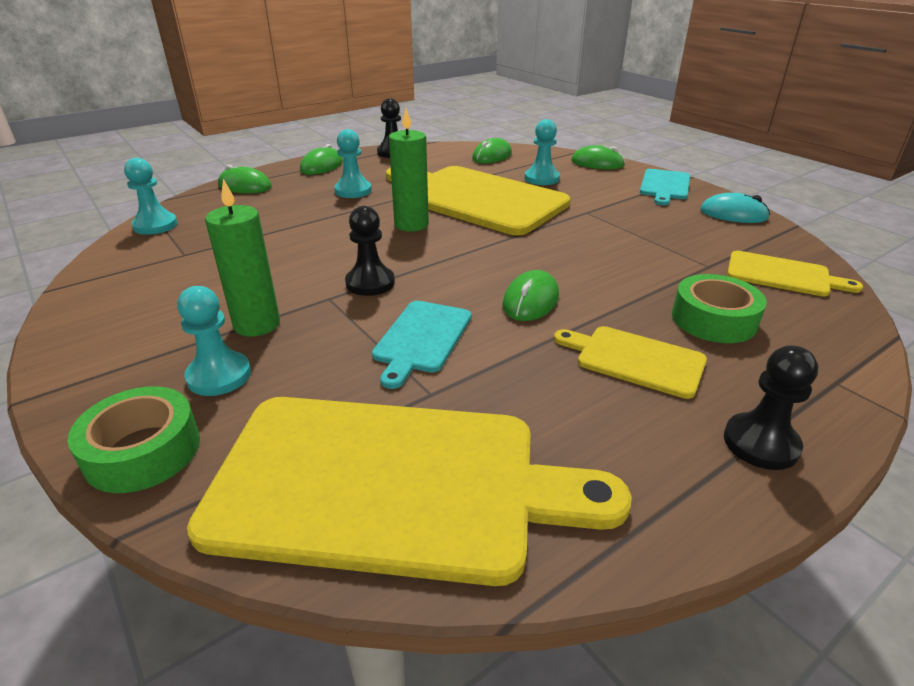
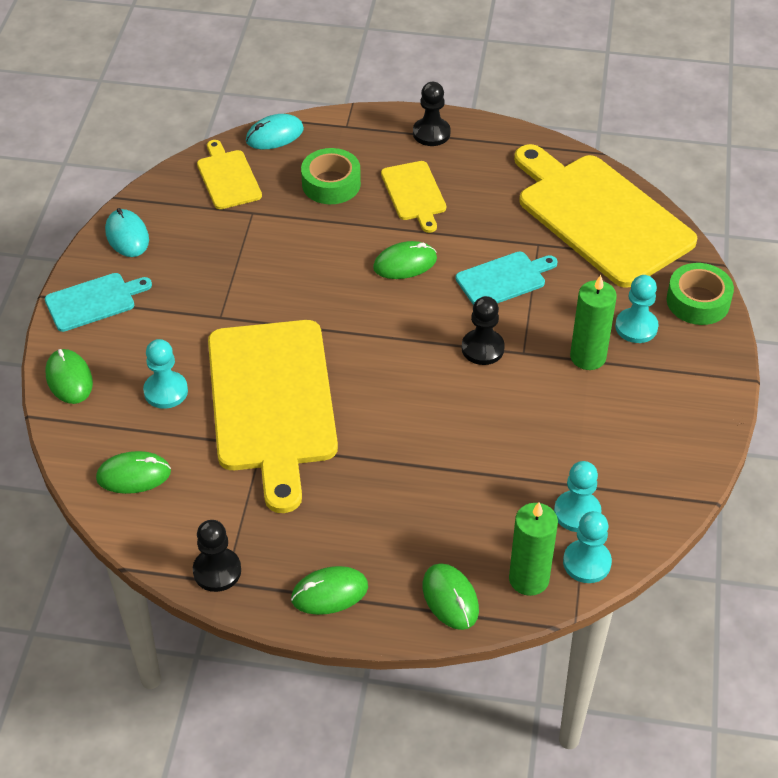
camera: 135 degrees left, 15 degrees up
(353, 191) = (358, 501): turquoise pawn -> turquoise pawn (577, 512)
(411, 225) = (375, 400): green candle -> green candle (529, 579)
(850, 327) = (274, 135): none -> turquoise mouse

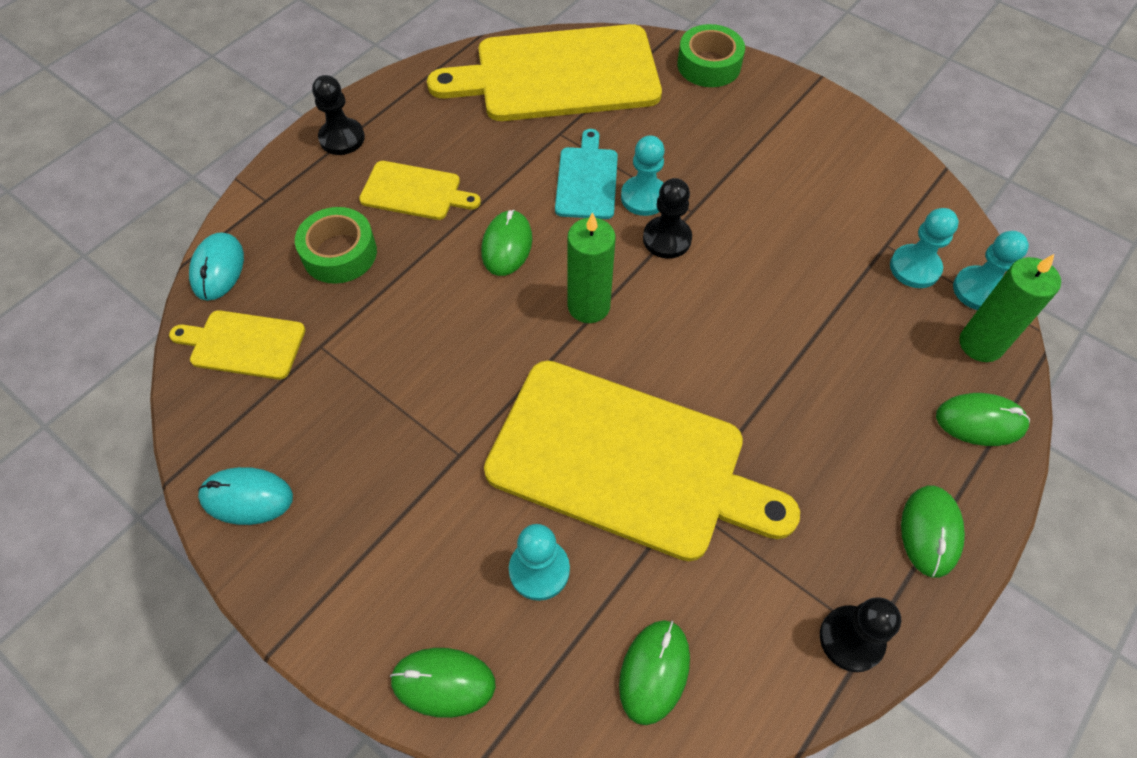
camera: 60 degrees left, 10 degrees up
(94, 301) = (329, 589): turquoise cutting board -> none
(588, 357) = (727, 168): green candle -> green candle (588, 306)
(636, 327) = (712, 118): turquoise pawn -> turquoise pawn (644, 197)

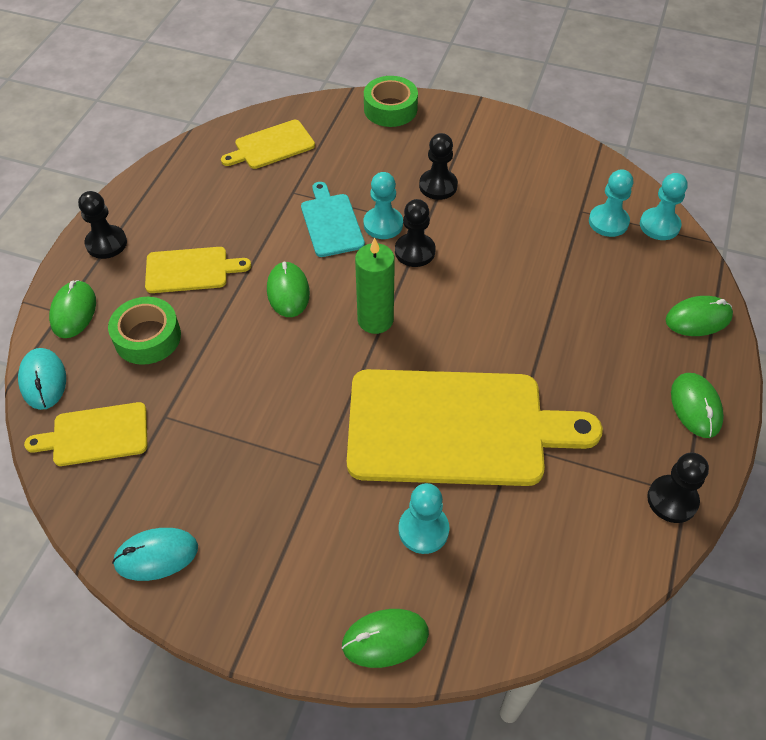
camera: 20 degrees left, 5 degrees down
(558, 75) = (271, 146): yellow cutting board -> yellow cutting board, size x0.47
(654, 671) = (542, 573): green mouse -> green mouse (73, 311)
(726, 169) = (438, 186): none -> black pawn
(980, 344) = (676, 264): green candle -> none

